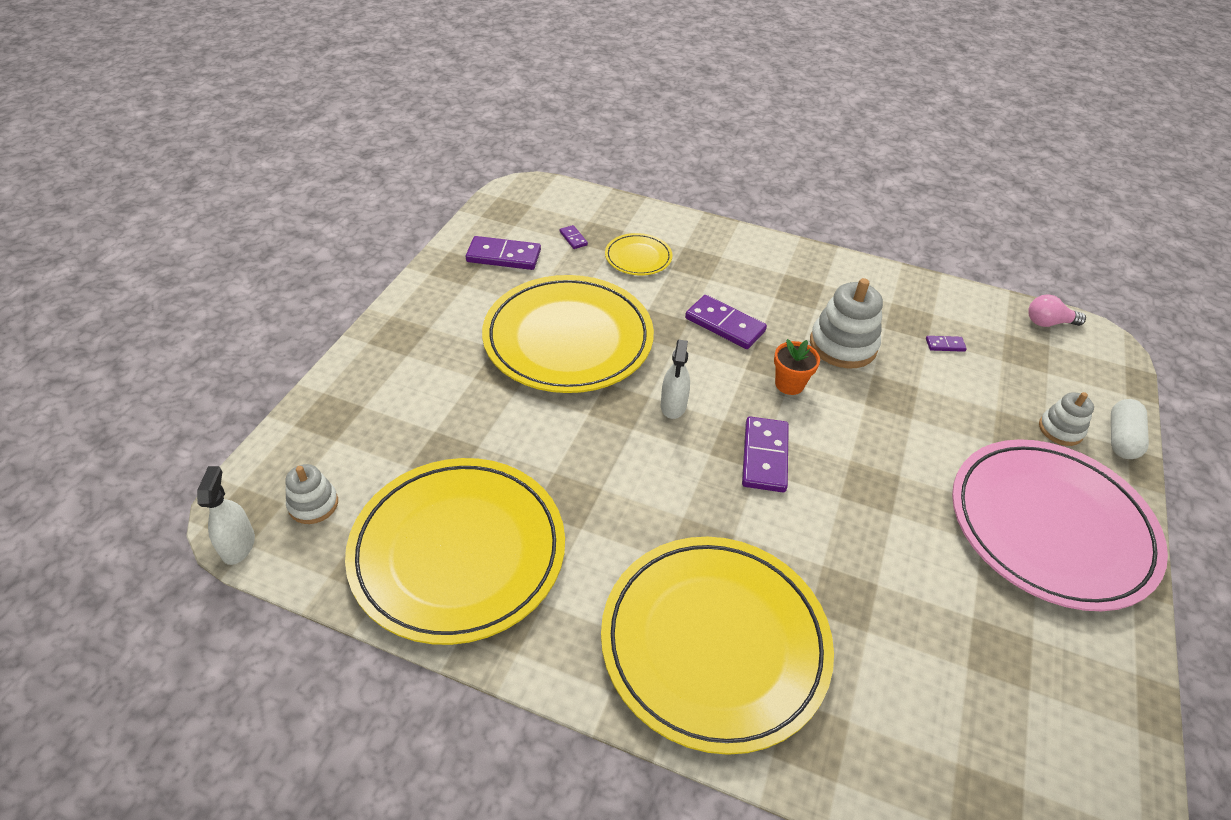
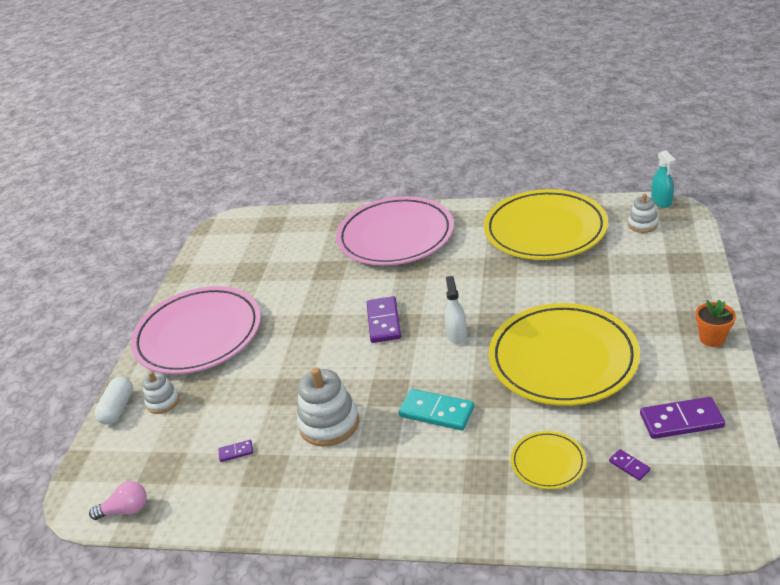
camera: 175 degrees right, 10 degrees down
(238, 545) = (661, 201): white spray bottle -> turquoise spray bottle
(714, 643) = (395, 236): yellow plate -> pink plate
(725, 324) = (436, 412): purple domino -> turquoise domino
(789, 384) = (372, 376): orange flower pot -> orange flower pot (712, 338)

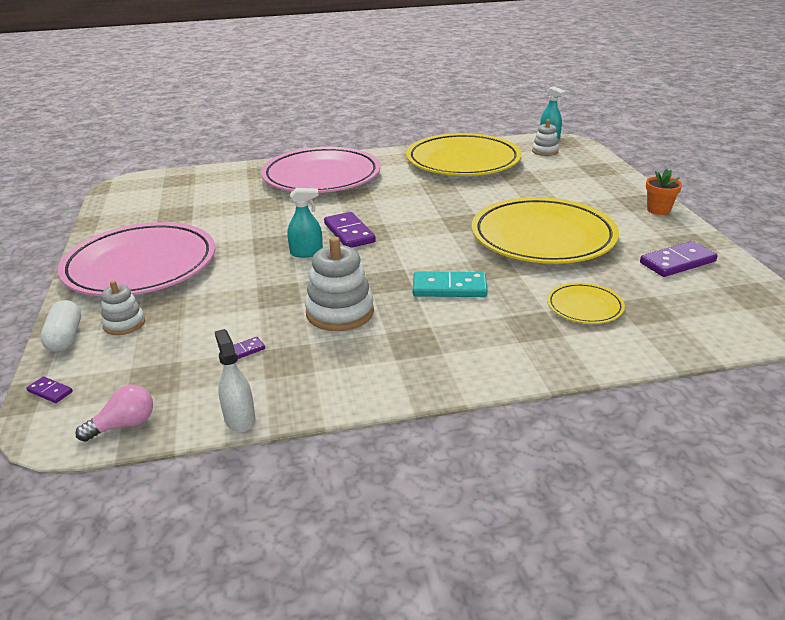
camera: 25 degrees left, 5 degrees down
(335, 342) = (306, 253): none -> turquoise spray bottle
(457, 335) = (430, 233): white spray bottle -> white spray bottle (239, 419)
(629, 466) = (659, 297): purple domino -> purple domino (50, 391)

